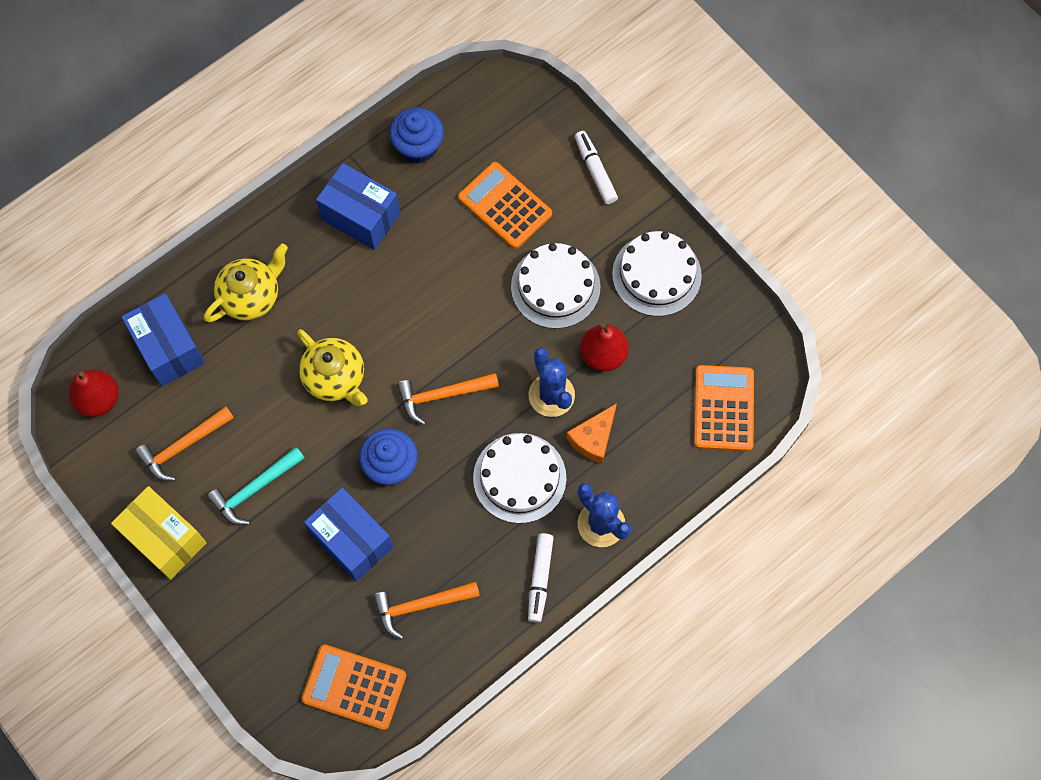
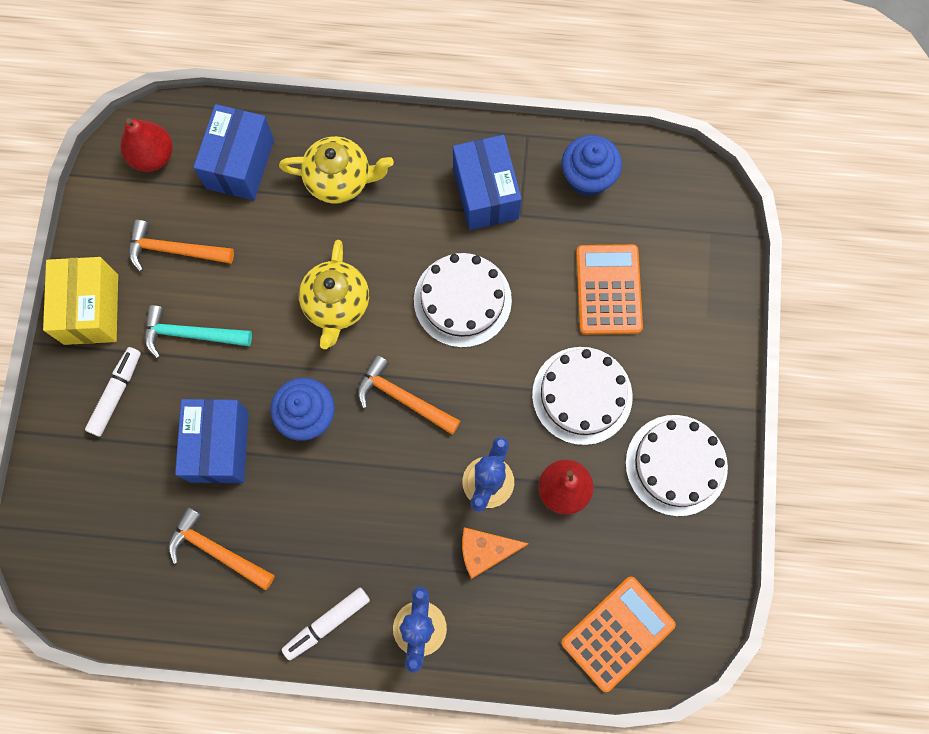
camera: 45 degrees right, 5 degrees up
(354, 687) = (105, 564): orange calculator -> none
(519, 478) = (394, 524): white cake -> white cake (462, 300)
(595, 170) = (713, 329): white marker -> white marker (116, 393)

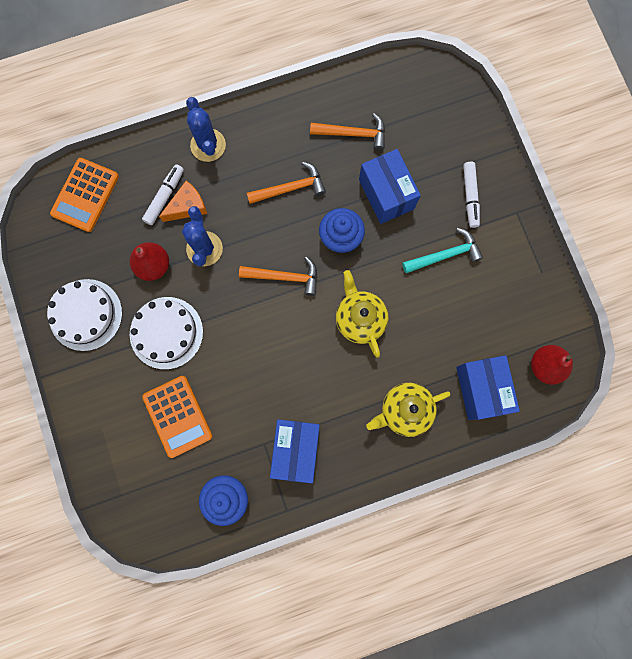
camera: 155 degrees right, 5 degrees up
(91, 309) = (519, 241): yellow box -> none
(174, 250) = (489, 306): orange hammer -> orange hammer (290, 188)
(327, 623) = (265, 123): white marker -> white marker (164, 197)
(462, 300) = (276, 362): white cake -> none
(485, 193) = (296, 449): blue box -> blue box turned 45 degrees clockwise

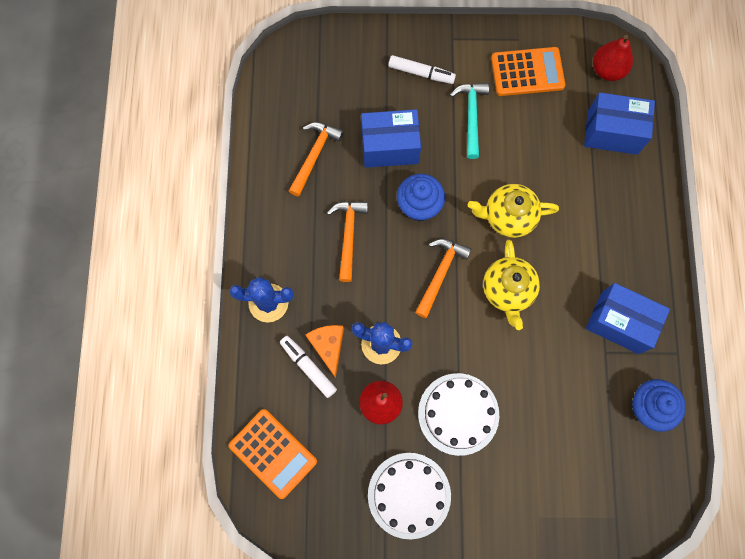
camera: 70 degrees left, 5 degrees down
(177, 416) = (551, 431): orange calculator -> orange calculator (527, 72)
(405, 410) = (611, 207): yellow teapot -> yellow teapot (507, 290)

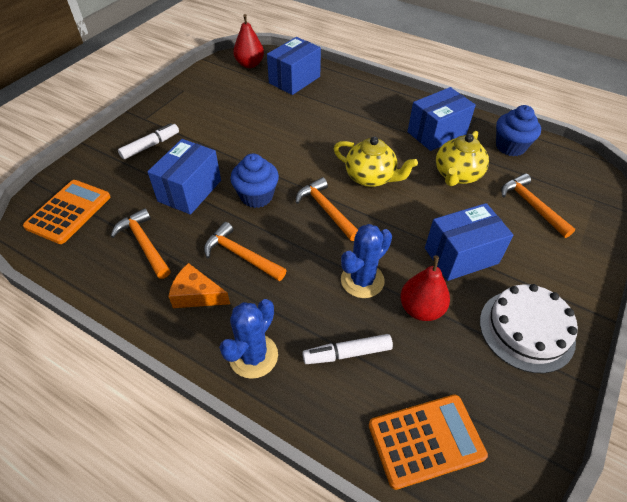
camera: 60 degrees left, 25 degrees down
(328, 346) = (336, 324): orange cheese -> orange cheese (196, 295)
(458, 414) = (461, 255): white cake -> blue box
(471, 116) = (214, 135): turquoise hammer -> none
(508, 217) = (311, 151): yellow teapot -> yellow teapot (457, 175)
(527, 72) = (212, 96): orange calculator -> orange calculator (69, 212)
(565, 456) = (531, 206): none -> orange hammer

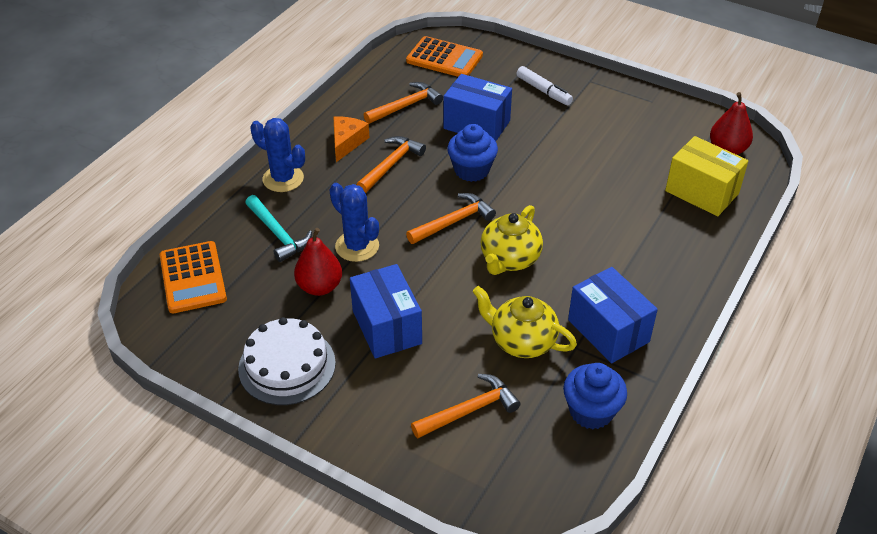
camera: 90 degrees right, 5 degrees down
(294, 80) = (702, 192): blue box -> yellow box
(347, 353) = (278, 234): white marker -> turquoise hammer

